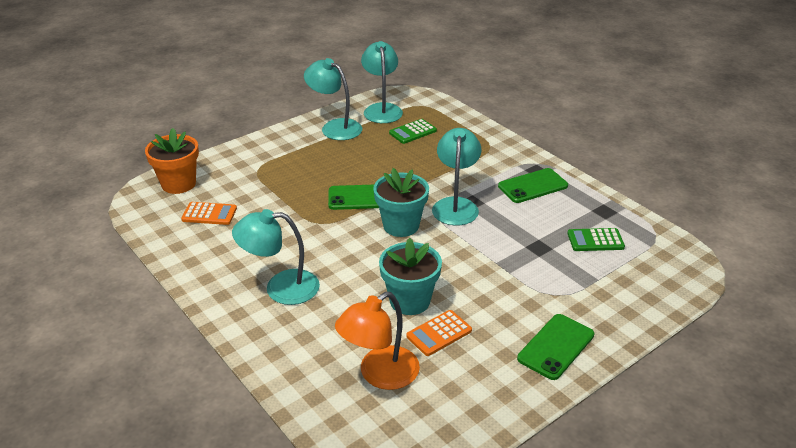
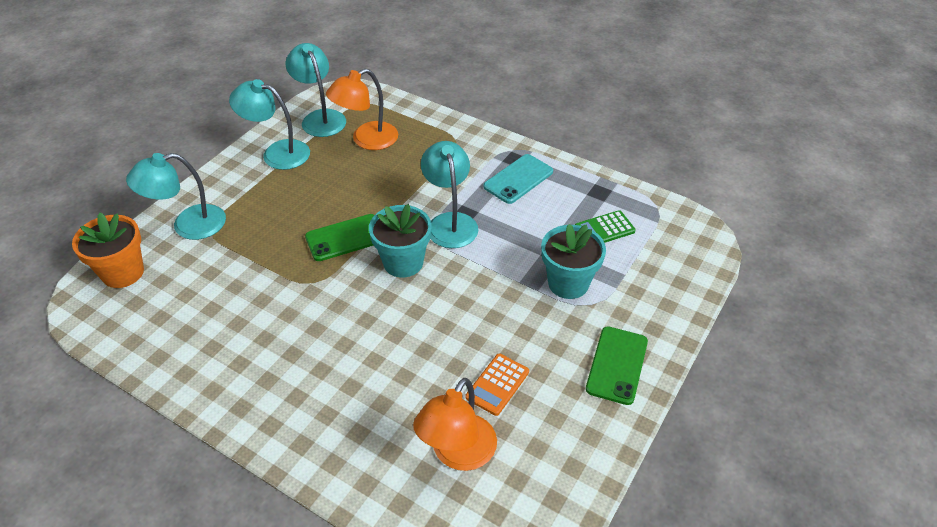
camera: 20 degrees left, 10 degrees up
(209, 214) = (179, 304): orange calculator -> none
(281, 287) = (304, 378): turquoise lamp -> turquoise lamp (188, 225)
(410, 301) = (451, 354): turquoise flower pot -> turquoise flower pot (568, 283)
(413, 132) = (366, 140): green calculator -> orange lamp
(532, 186) = (518, 179): green phone -> turquoise phone

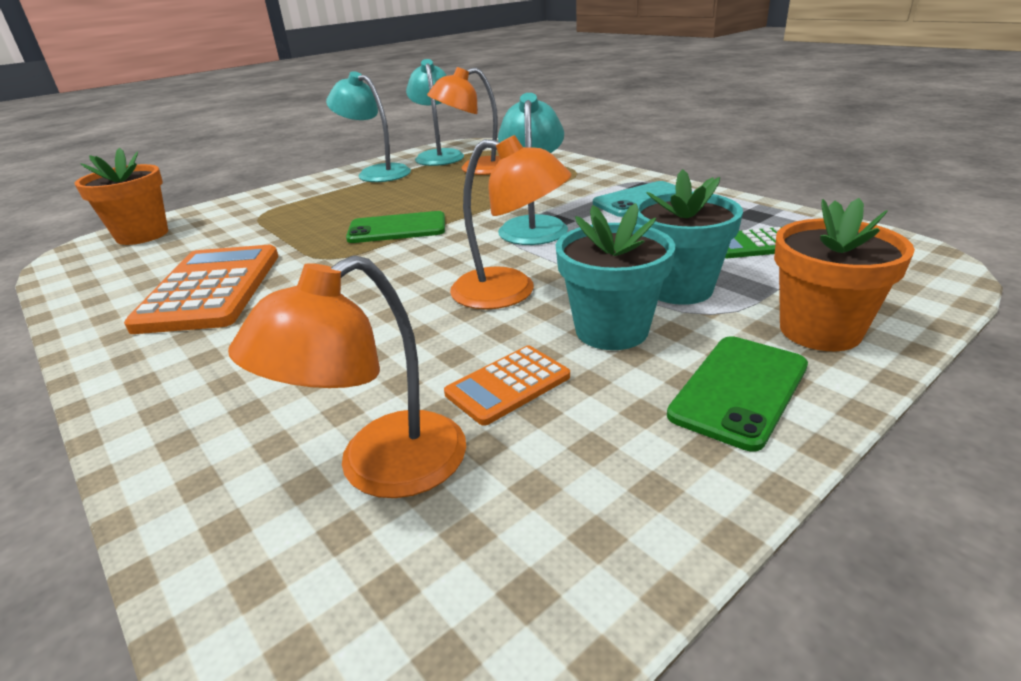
camera: 20 degrees right, 15 degrees down
(188, 225) = (242, 210): turquoise lamp -> none
(245, 332) = (211, 289): none -> orange calculator
(403, 262) = (451, 251): turquoise flower pot -> turquoise flower pot (611, 330)
(464, 302) = (510, 292): none -> orange lamp
(651, 310) = (820, 330): none -> orange flower pot

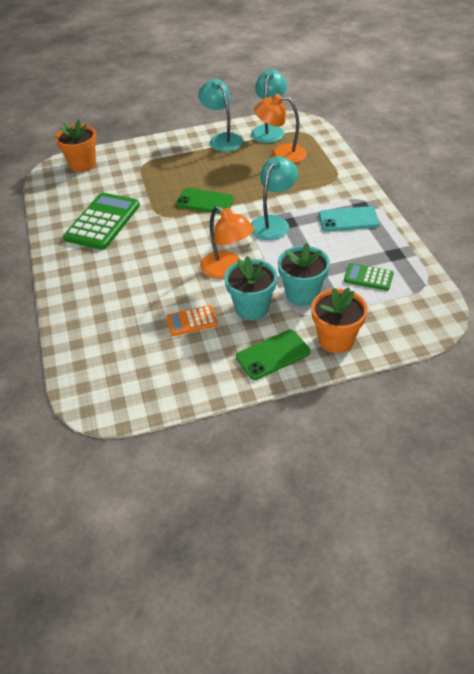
camera: 25 degrees right, 15 degrees up
(211, 289) = (102, 222): orange calculator -> green calculator
(381, 468) = (129, 340): orange lamp -> none

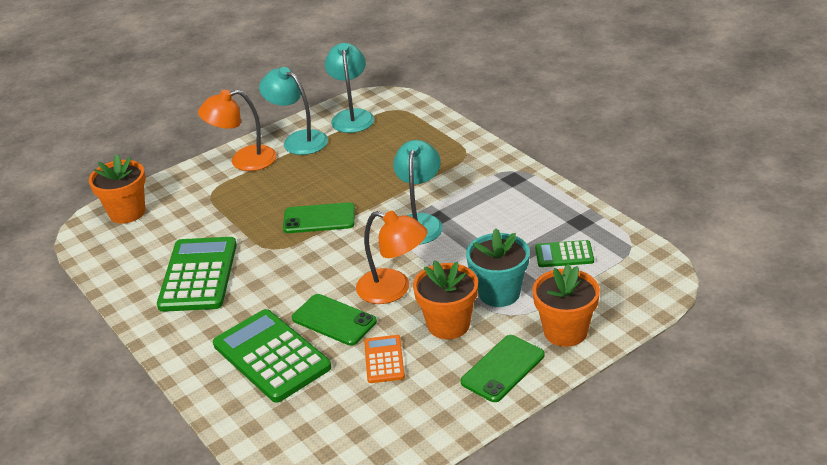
camera: 20 degrees left, 10 degrees down
(117, 295) = (271, 356): none -> green calculator
(173, 281) = (334, 320): none -> green phone
(191, 321) = (384, 359): orange calculator -> orange calculator turned 120 degrees clockwise
(252, 308) = (448, 325): turquoise flower pot -> orange flower pot
(281, 154) = (383, 141): orange lamp -> orange lamp (244, 161)
(348, 219) = (506, 197): turquoise phone -> none

